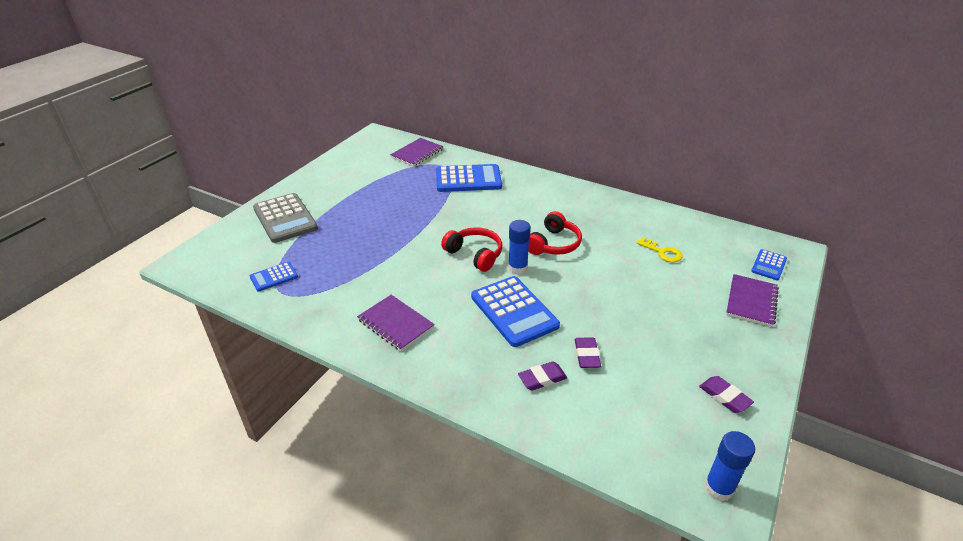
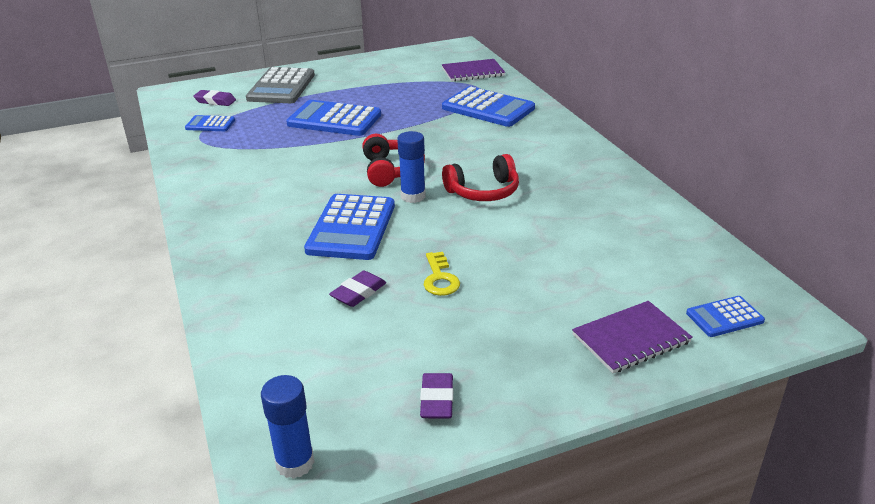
camera: 40 degrees right, 5 degrees down
(373, 231) = (334, 119): none -> blue calculator
(396, 324) = (242, 193): purple notebook -> none
(542, 378) = (288, 289): purple eraser -> purple eraser (215, 101)
(662, 252) = (597, 246): yellow key -> yellow key (440, 278)

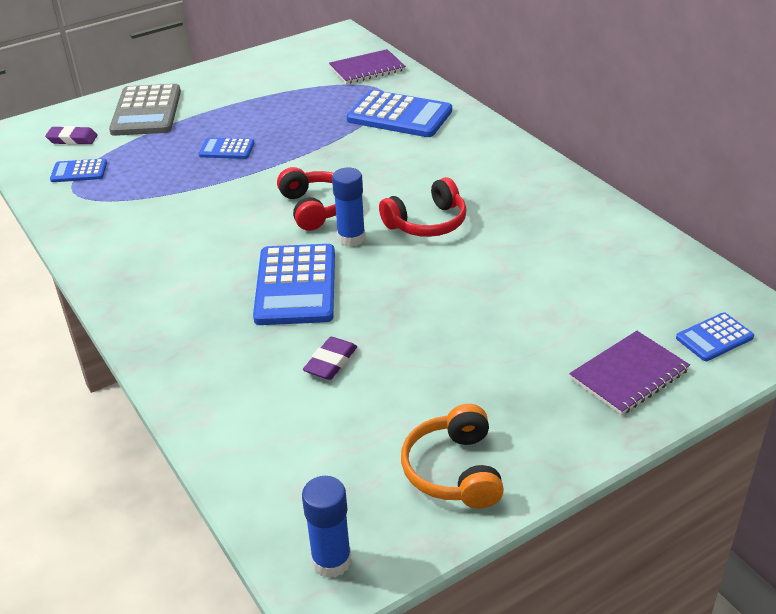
camera: 10 degrees left, 5 degrees up
(334, 119) = (226, 149): blue calculator -> blue calculator, size x0.52
(437, 400) = (454, 470): purple eraser -> orange headphones
(440, 278) = (413, 333): yellow key -> none

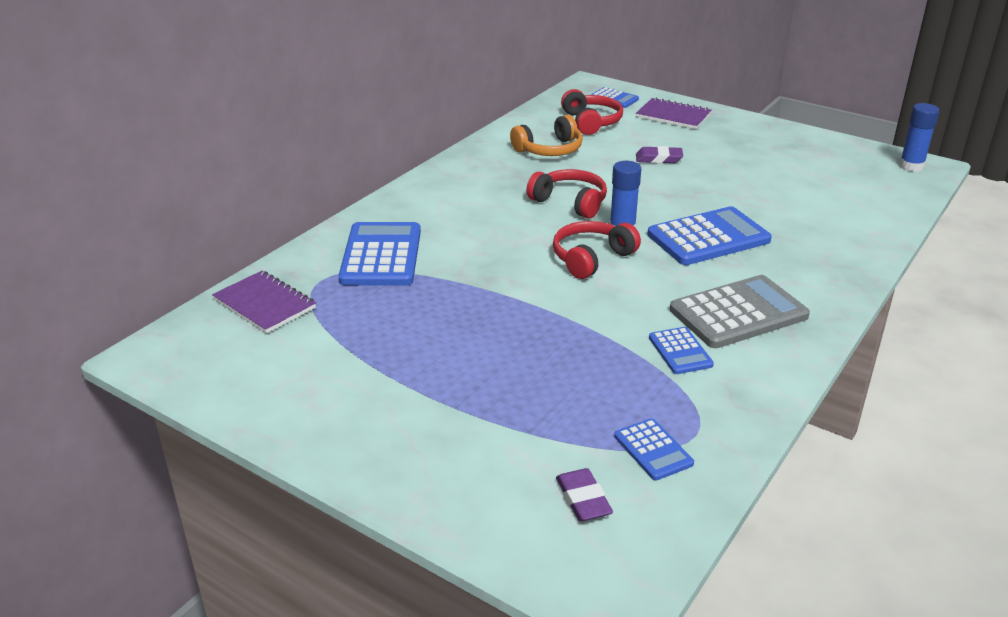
camera: 115 degrees left, 5 degrees down
(146, 111) = (464, 457): grey calculator -> grey calculator (738, 313)
(226, 149) = (521, 347): blue calculator -> blue calculator (680, 351)
(331, 362) = (772, 202): purple eraser -> purple eraser (658, 159)
(454, 470) = (808, 148): orange headphones -> orange headphones (549, 150)
(633, 293) = (591, 122): none -> red headphones

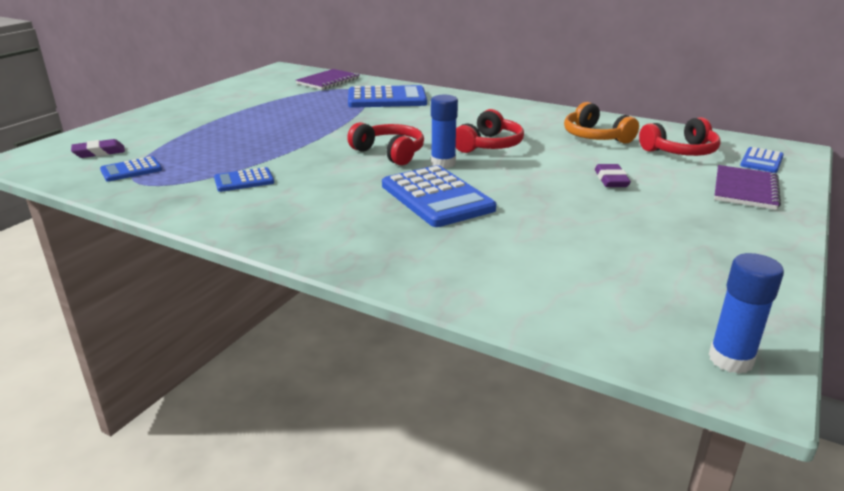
camera: 85 degrees right, 5 degrees down
(738, 313) = (296, 204): grey calculator -> none

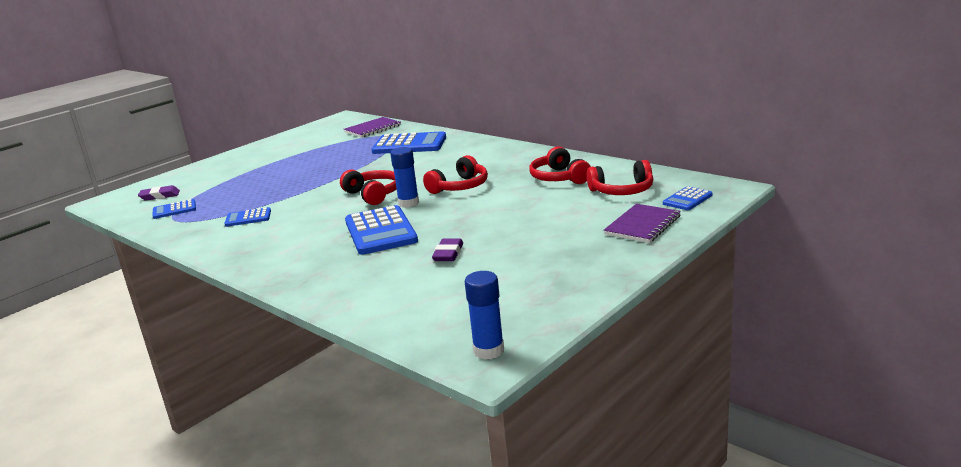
camera: 15 degrees right, 5 degrees down
(595, 136) = (559, 178): orange headphones -> red headphones
(611, 180) = (534, 217): purple eraser -> purple eraser (448, 254)

